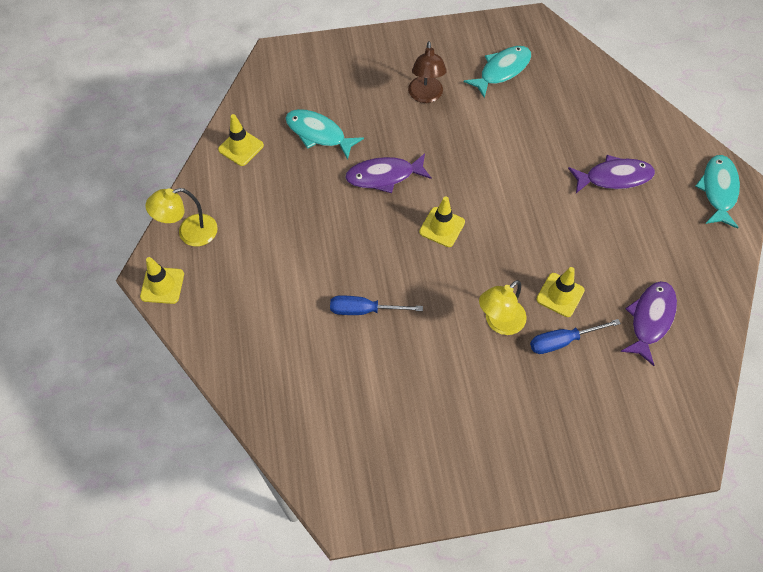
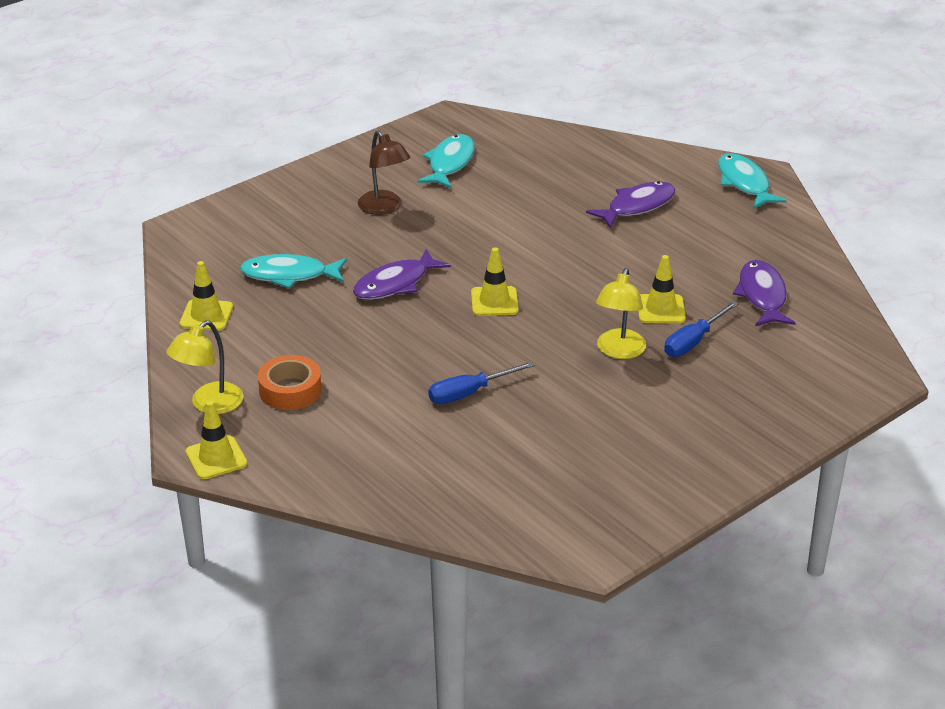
camera: 30 degrees left, 25 degrees down
(248, 245) = (290, 390): none -> orange tape

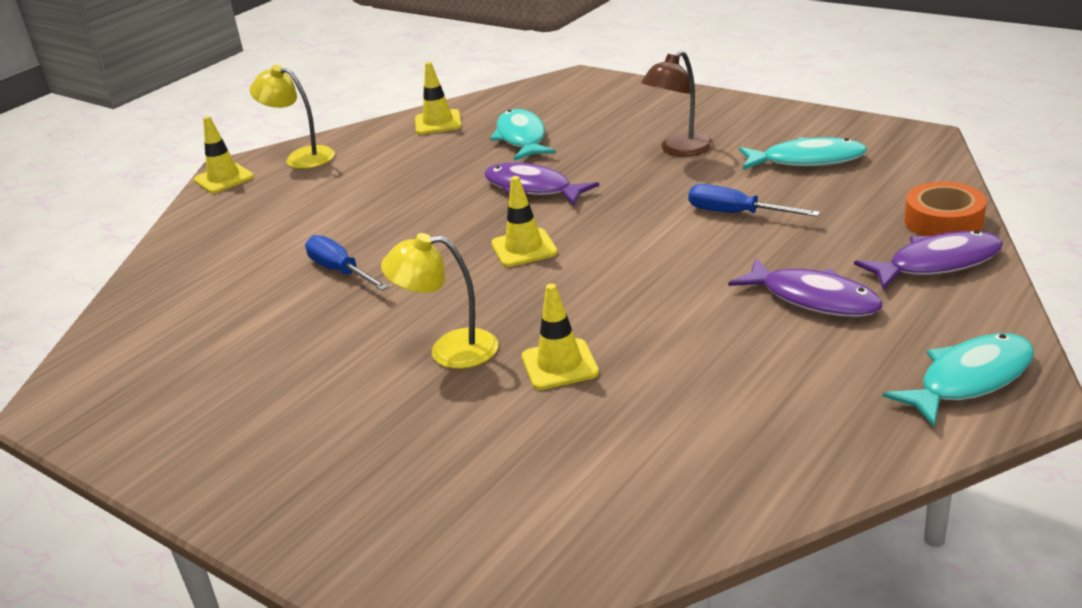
camera: 80 degrees right, 5 degrees down
(290, 390) = (329, 184): orange tape -> orange tape (943, 221)
(693, 341) = (491, 405): blue screwdriver -> blue screwdriver (736, 214)
(762, 296) = (640, 450): purple fish -> purple fish (937, 264)

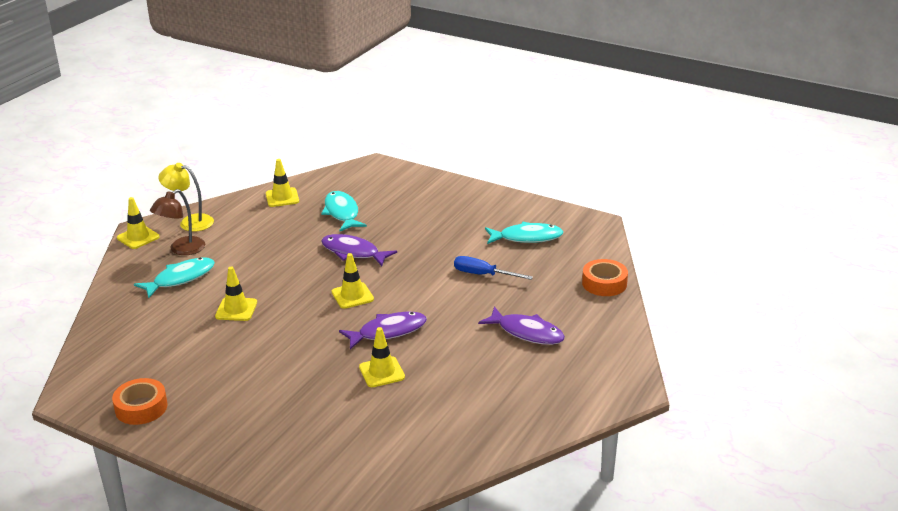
camera: 10 degrees left, 0 degrees up
(153, 423) = (141, 407): none -> orange tape
(340, 271) = (236, 309): blue screwdriver -> yellow traffic cone
(449, 350) = (315, 363): yellow lamp -> none
(679, 150) = (447, 226): brown lamp -> brown lamp (182, 250)
(937, 264) = (598, 311): purple fish -> purple fish (388, 332)
(969, 380) = (607, 382): turquoise fish -> turquoise fish (180, 279)

